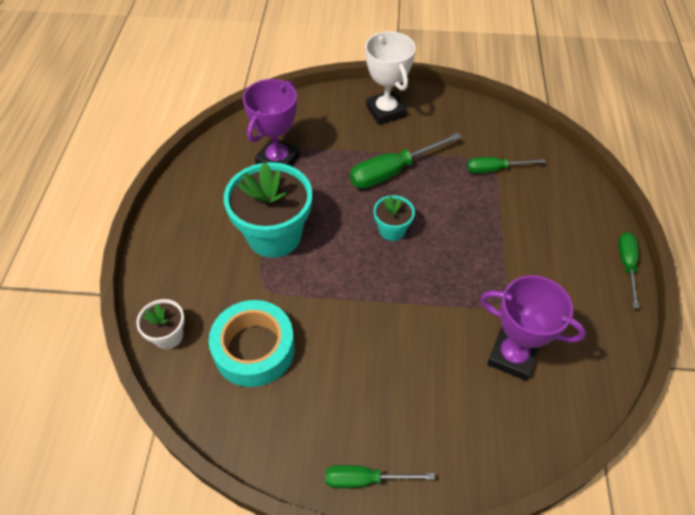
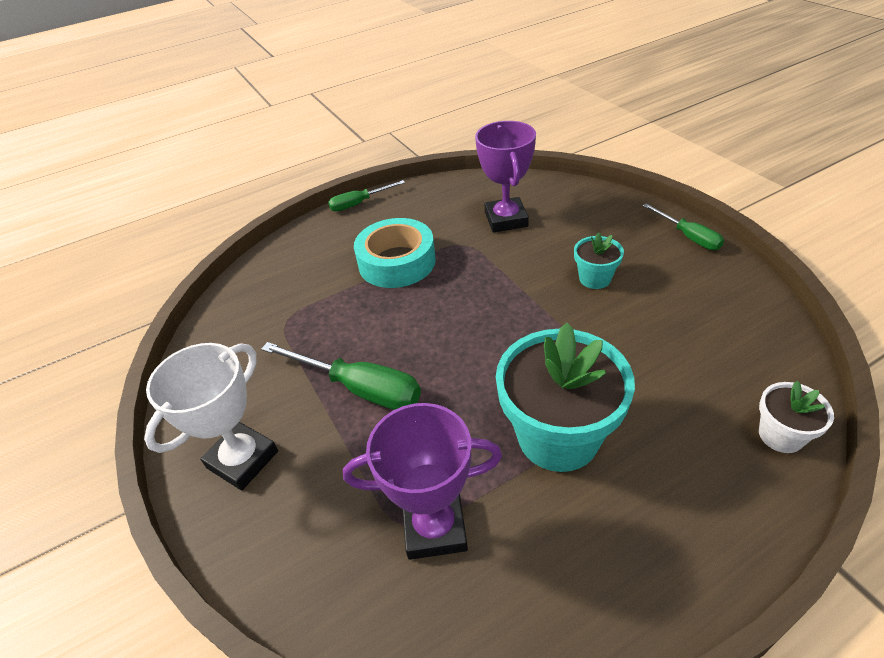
camera: 120 degrees left, 10 degrees down
(254, 349) = (694, 356): turquoise tape -> turquoise tape (397, 262)
(392, 230) = (449, 342): turquoise flower pot -> turquoise flower pot (595, 278)
(495, 169) = (294, 312): green screwdriver -> none

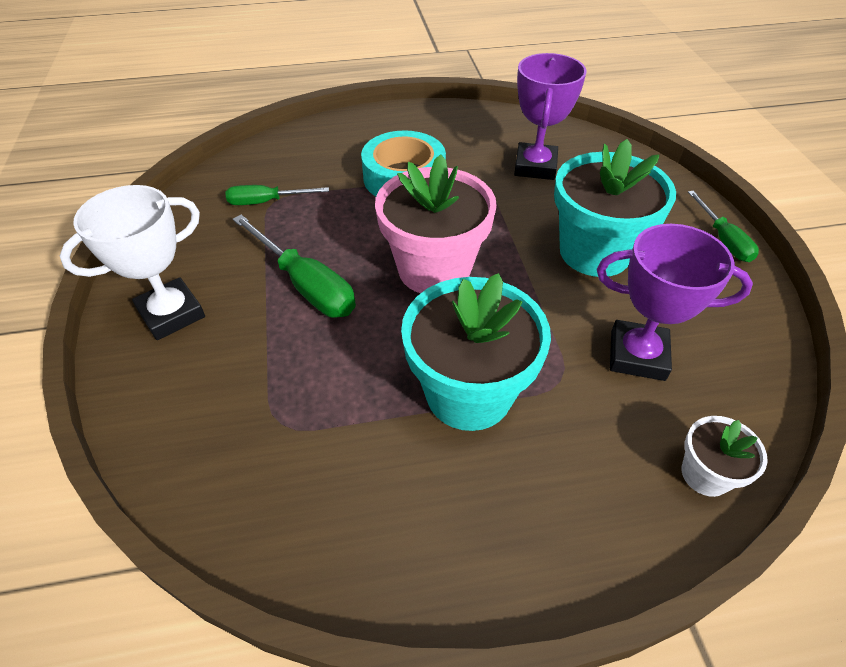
camera: 15 degrees right, 5 degrees up
(359, 203) = (398, 111): green screwdriver -> green screwdriver (266, 202)
(435, 527) = (305, 434): purple trophy -> purple trophy (637, 355)
(468, 336) = (434, 269): none -> pink flower pot
(595, 278) = (594, 252): turquoise flower pot -> turquoise flower pot, size x2.04

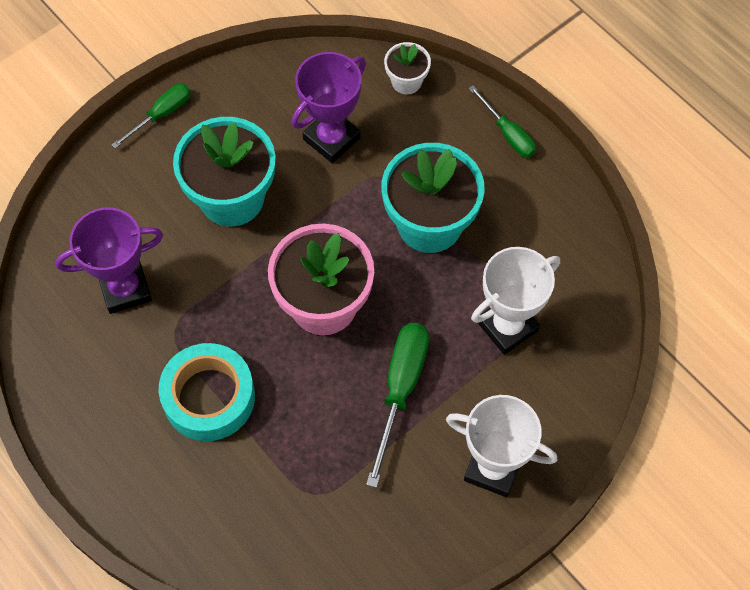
camera: 120 degrees left, 15 degrees up
(266, 202) = (319, 499): green screwdriver -> green screwdriver (508, 134)
(290, 401) = (507, 327): none -> white trophy
(637, 355) = (331, 139): purple trophy -> purple trophy turned 60 degrees clockwise

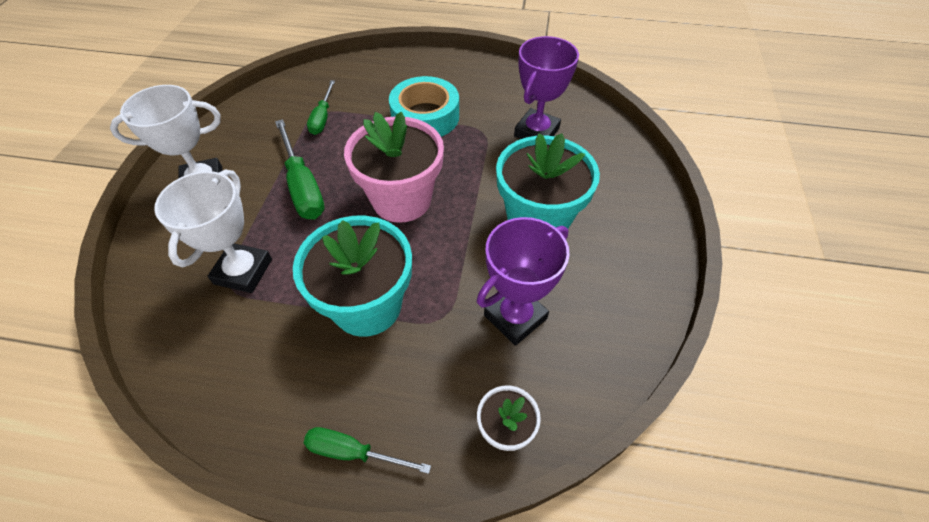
camera: 140 degrees right, 10 degrees down
(161, 114) = (658, 239): green screwdriver -> green screwdriver (322, 118)
(331, 139) = (515, 317): purple trophy -> purple trophy turned 45 degrees clockwise

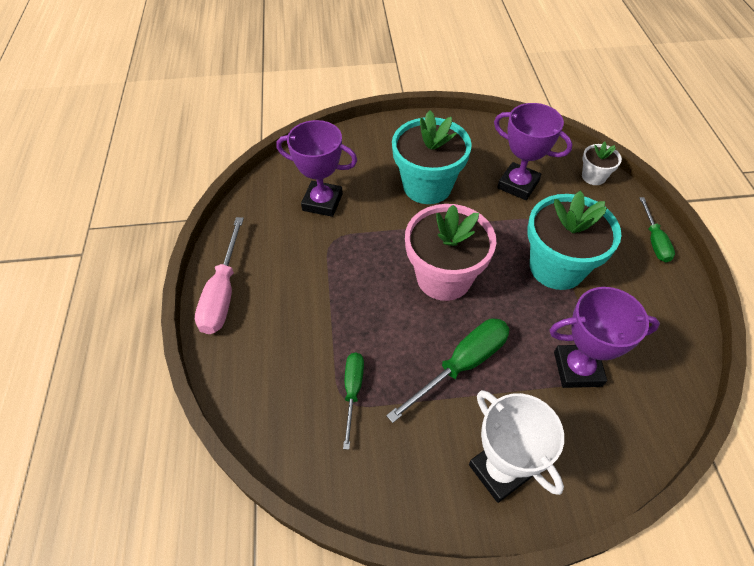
camera: 105 degrees left, 0 degrees up
(243, 271) = (577, 369): white trophy -> purple trophy
(322, 118) = (353, 391): green screwdriver -> green screwdriver turned 75 degrees counterclockwise
(425, 116) = (323, 292): turquoise tape -> none
(451, 64) = (223, 293): none -> pink screwdriver

